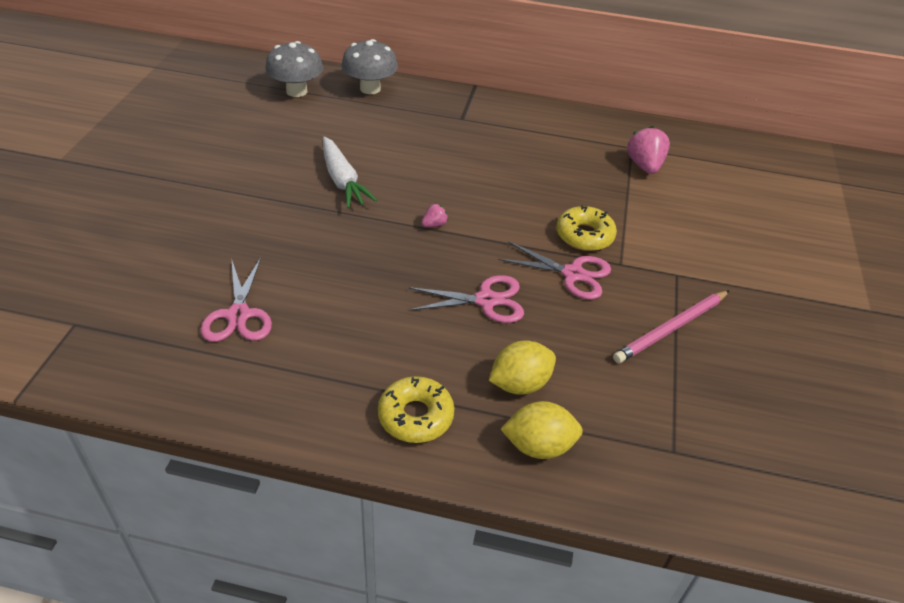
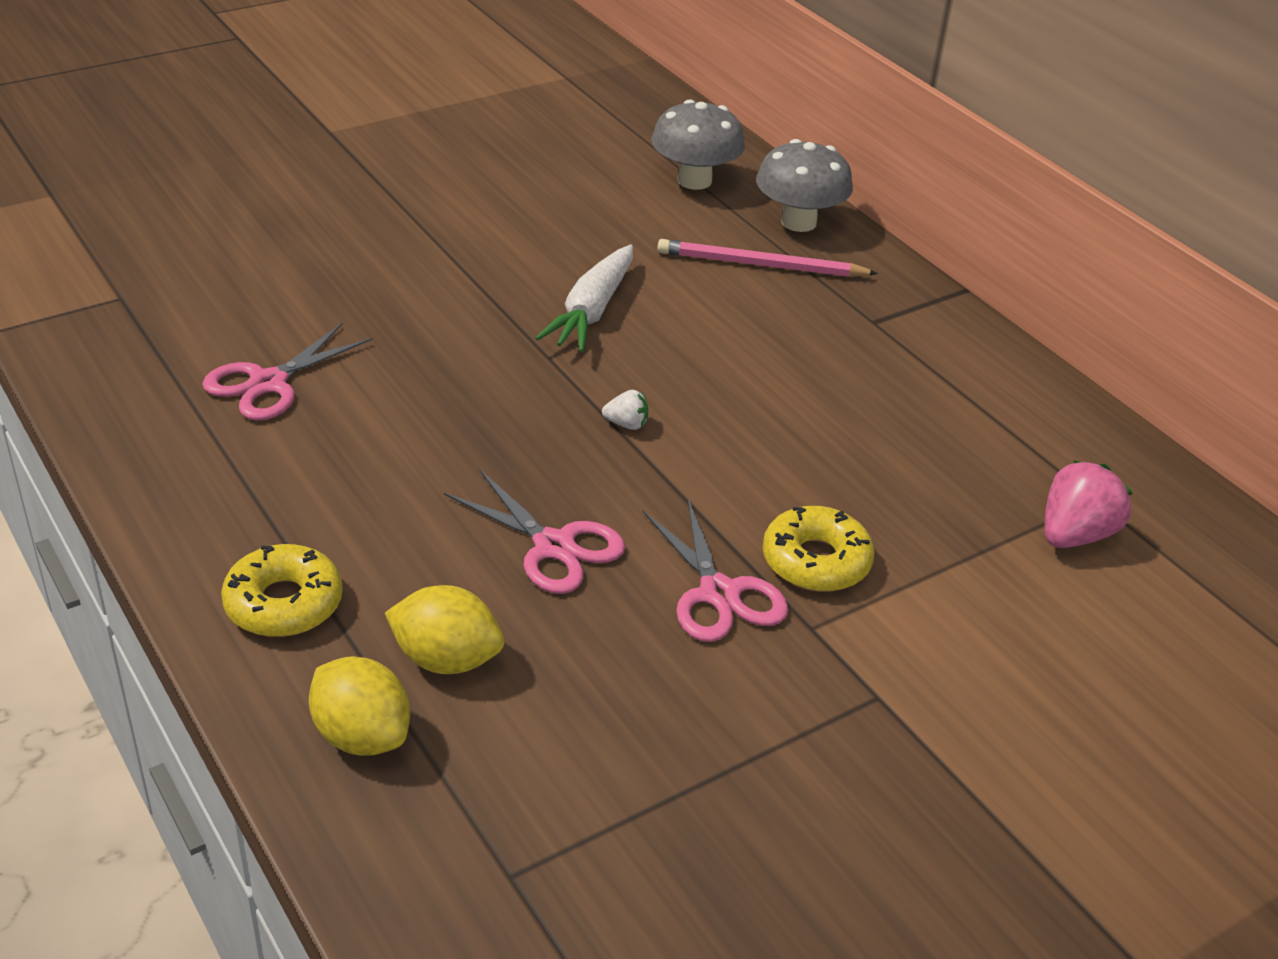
camera: 45 degrees right, 5 degrees down
(434, 225) = (626, 424): pink strawberry -> white strawberry
(671, 328) = (751, 750): pink pencil -> pink pencil (761, 265)

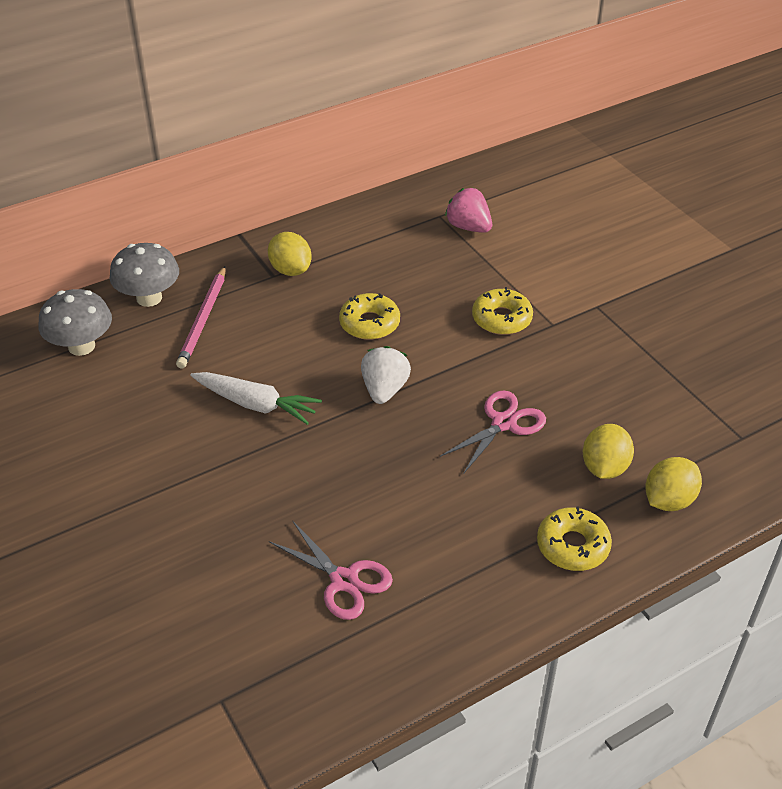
camera: 85 degrees left, 5 degrees up
(626, 424) = (384, 390): white strawberry -> white strawberry, size x1.95
(718, 593) = (533, 357): pink scissors -> none
(777, 412) = (369, 323): none -> yellow donut
(892, 337) = (290, 270): none -> yellow lemon

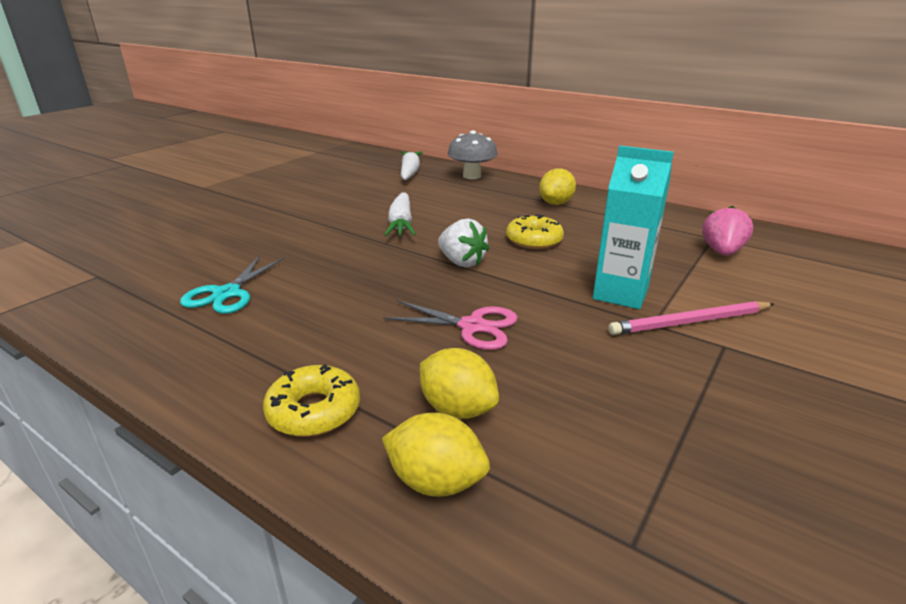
camera: 65 degrees right, 15 degrees down
(81, 346) = (410, 172): grey mushroom -> white carrot
(203, 319) = (469, 192): pink pencil -> pink pencil (690, 322)
(344, 580) = (227, 293): pink scissors -> turquoise scissors
(384, 390) = (461, 262): white strawberry -> white strawberry turned 60 degrees clockwise
(501, 319) = (620, 294): yellow donut -> turquoise carton
(604, 467) = (457, 409): yellow lemon -> yellow lemon turned 45 degrees clockwise

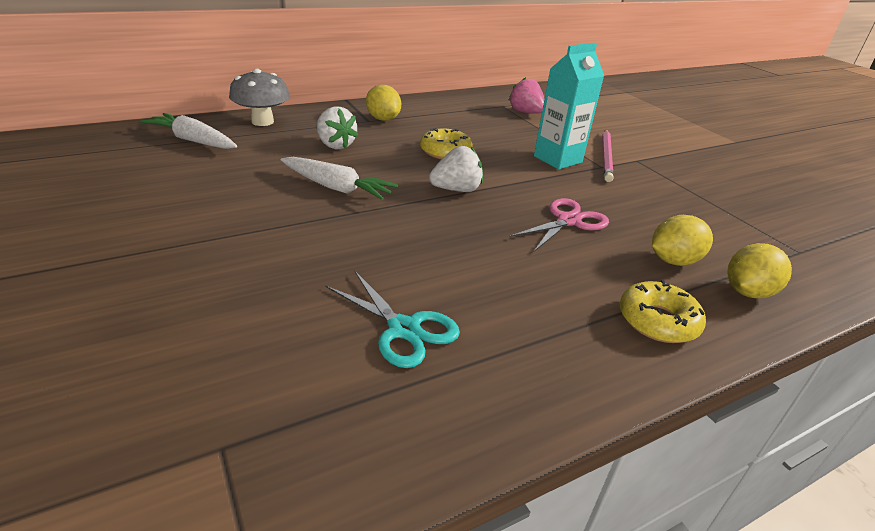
camera: 65 degrees left, 5 degrees up
(472, 204) = (335, 145): none -> white strawberry

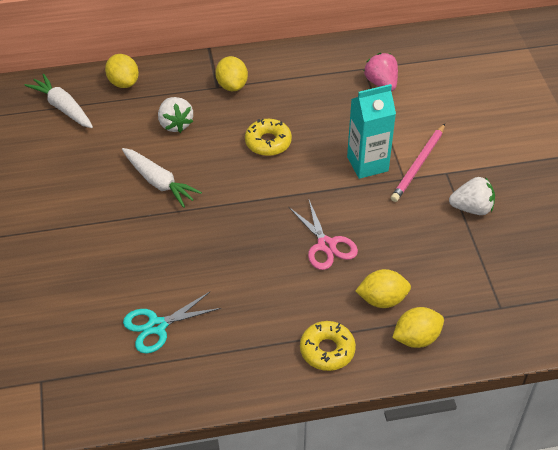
camera: 20 degrees right, 15 degrees up
(262, 122) = (123, 82): grey mushroom -> yellow lemon
(403, 329) = (157, 326): turquoise scissors -> turquoise scissors turned 90 degrees clockwise
(456, 190) = (253, 196): white strawberry -> white strawberry (472, 208)
(568, 221) = (326, 245): pink scissors -> pink scissors turned 90 degrees clockwise

